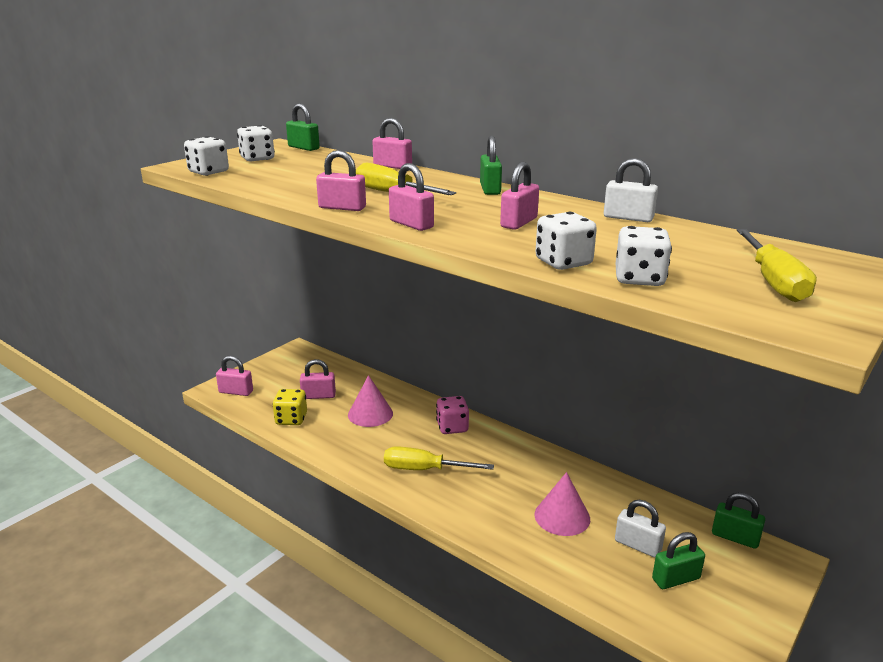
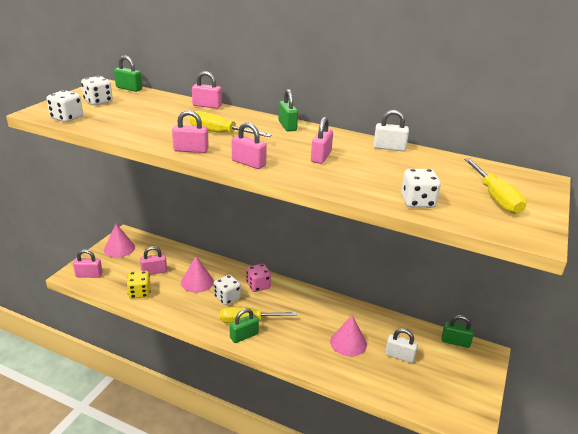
camera: 15 degrees left, 5 degrees up
(284, 364) = (119, 248): none -> pink cone
(563, 262) = (365, 191): white dice -> white dice (227, 298)
(676, 579) = (427, 375): green padlock -> green padlock (244, 336)

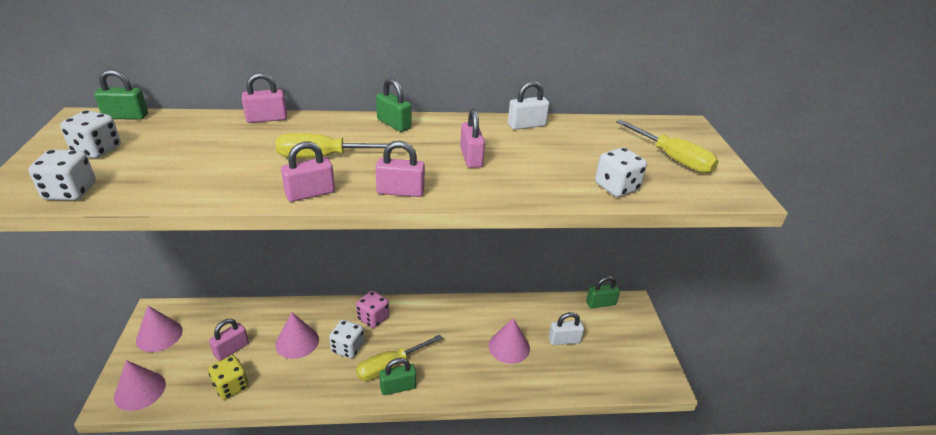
camera: 30 degrees left, 5 degrees up
(89, 275) = (140, 390): pink padlock -> pink cone
(244, 336) = (398, 387): green padlock -> green padlock turned 45 degrees clockwise

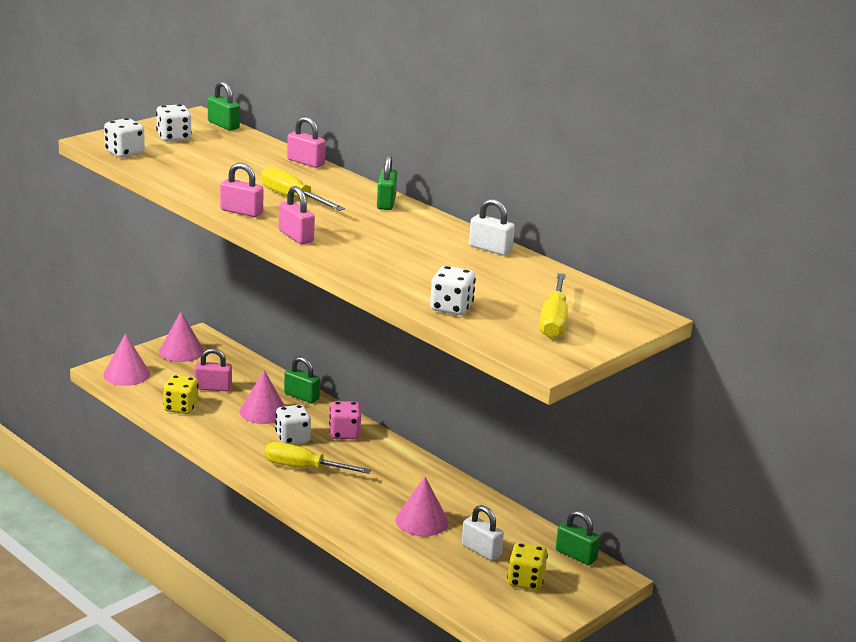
camera: 50 degrees right, 10 degrees down
(398, 387) = (287, 482): green padlock -> green padlock (301, 396)
(471, 157) = (390, 244): pink padlock -> none
(611, 341) = (525, 581): none -> yellow dice

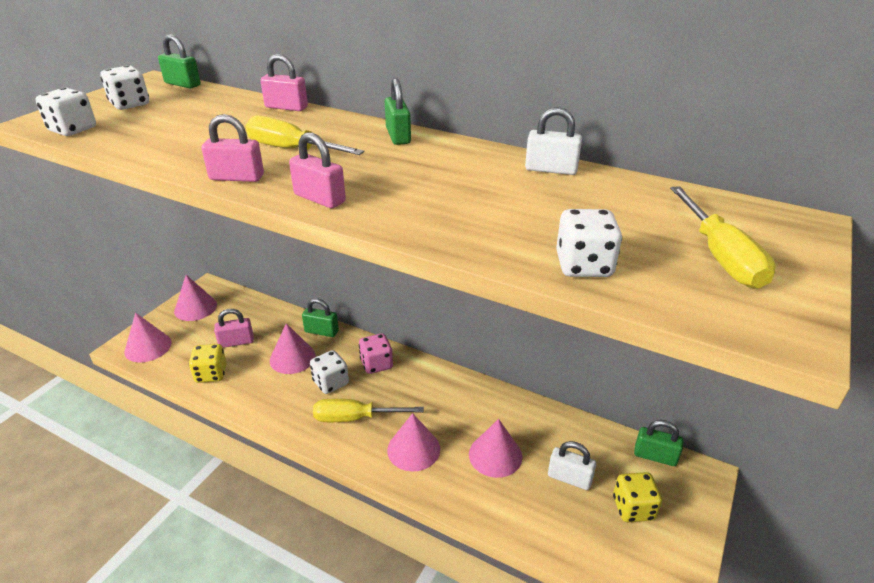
camera: 15 degrees left, 10 degrees up
(347, 500) = (413, 449): none -> pink cone

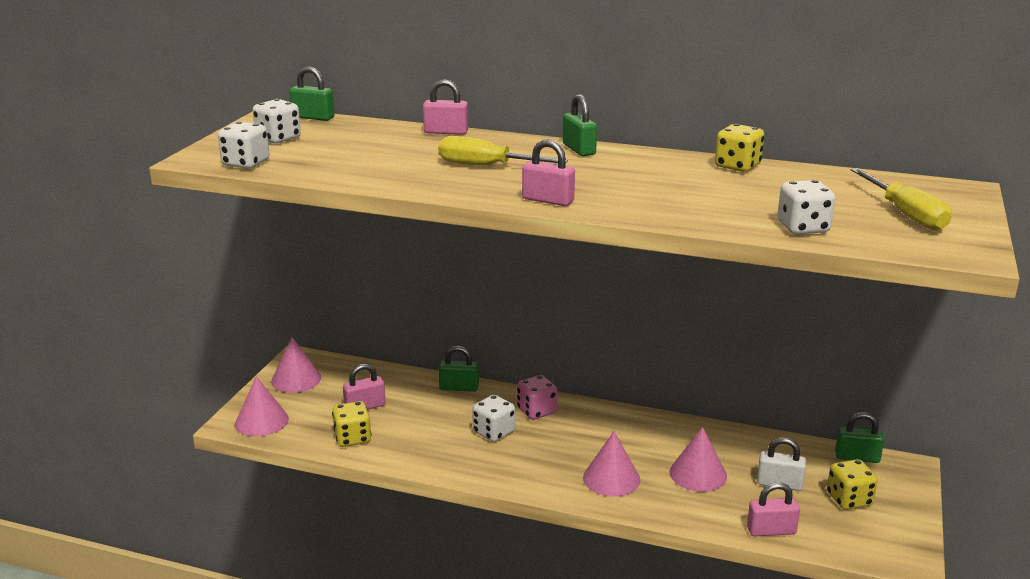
camera: 10 degrees left, 10 degrees down
(237, 177) = (456, 190): pink padlock -> pink padlock (771, 530)
(292, 358) = (438, 415): pink cone -> none
(355, 418) = (536, 459): yellow screwdriver -> none
(551, 169) = (737, 166): white padlock -> yellow dice

